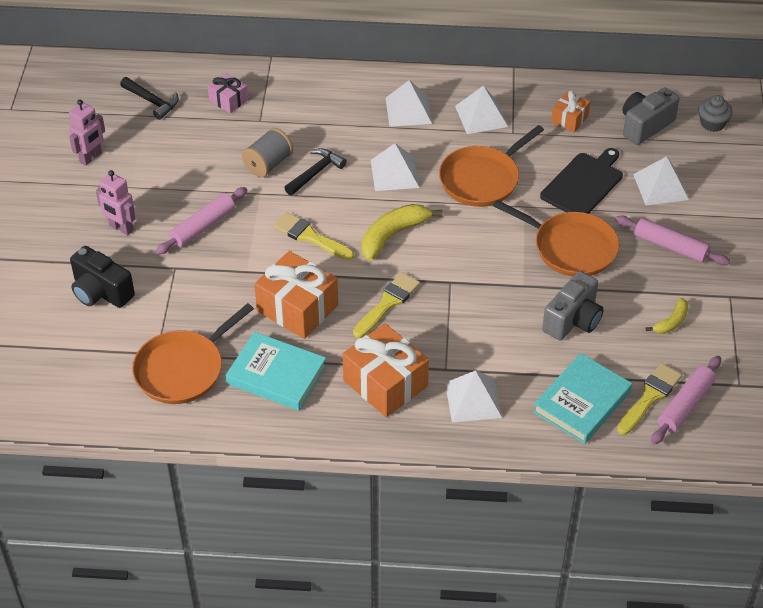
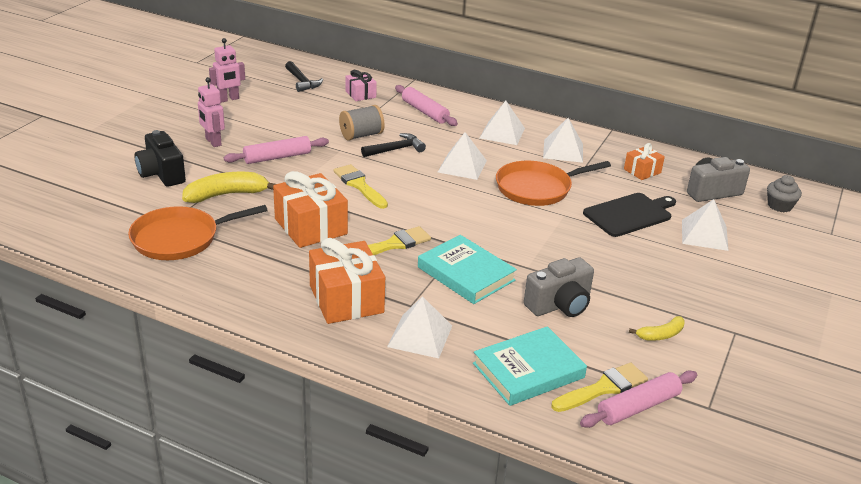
camera: 20 degrees right, 15 degrees down
(276, 375) = (254, 265): turquoise book -> turquoise book (466, 274)
(393, 235) = (431, 203): yellow banana -> yellow banana (227, 195)
(571, 248) = (590, 253): orange pan -> none
(670, 246) = (691, 278): pink rolling pin -> pink rolling pin (425, 112)

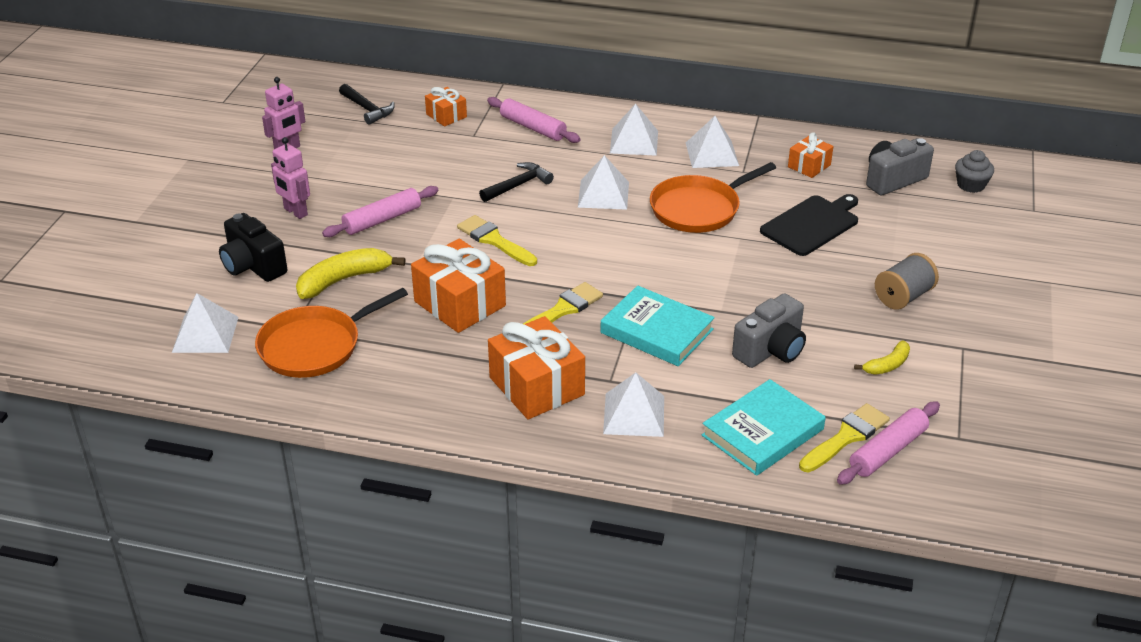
camera: 10 degrees left, 5 degrees up
(360, 94) = (446, 115): pink gift -> orange gift
(361, 135) = (470, 173): grey spool -> grey spool (903, 296)
(704, 235) = (900, 236): white pyramid -> white pyramid (205, 334)

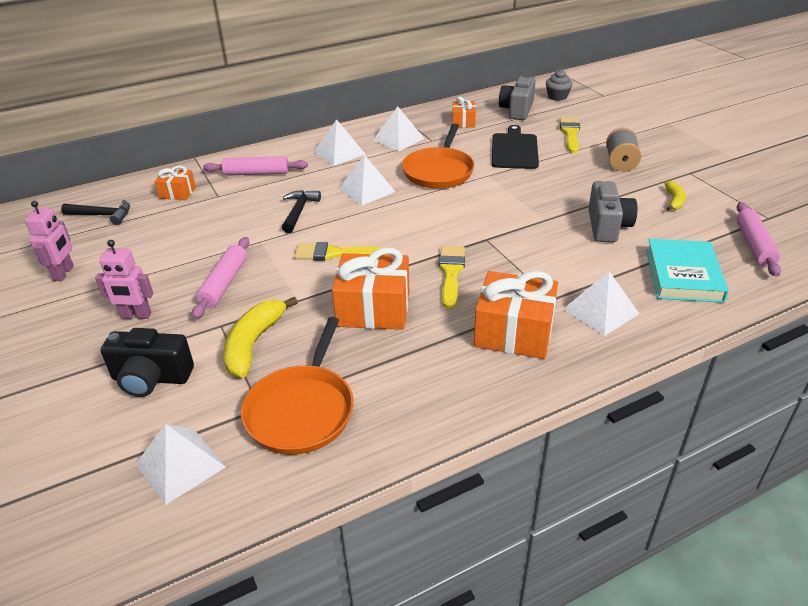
camera: 40 degrees left, 0 degrees up
(656, 331) = (529, 252): turquoise book -> none
(846, 437) = (724, 250): yellow brush -> yellow brush (570, 133)

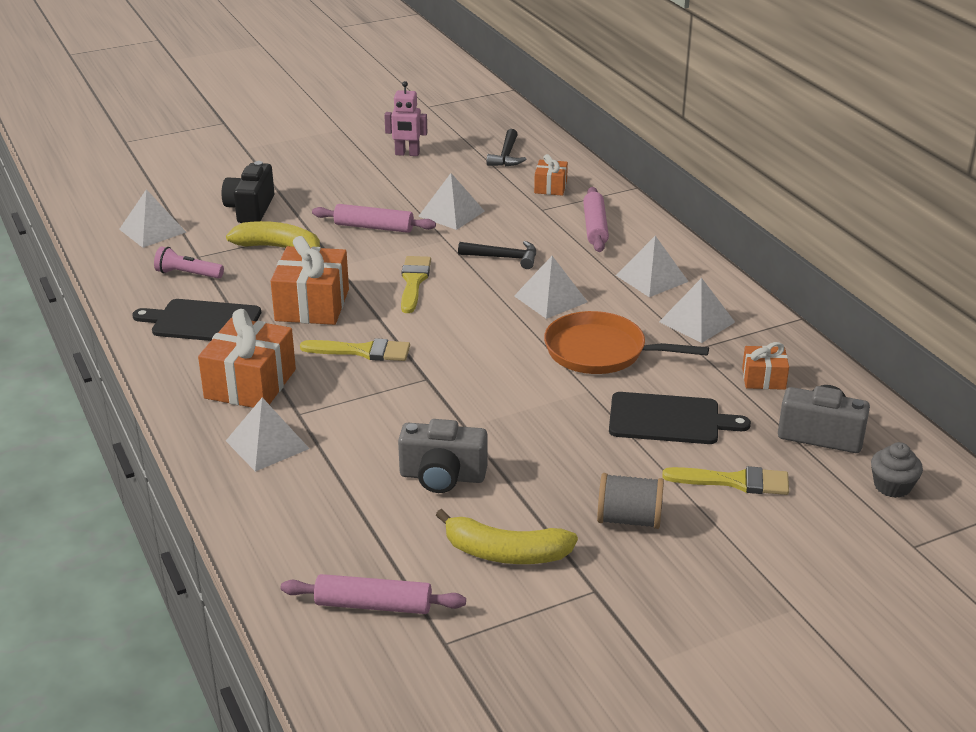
camera: 90 degrees right, 5 degrees down
(136, 316) = (335, 193): pink robot -> none
(210, 240) = (451, 213): none -> white pyramid
(302, 410) = (187, 274): orange pan -> pink flashlight
(406, 381) = (202, 321): none -> black cutting board
(674, 201) = (505, 553): yellow banana -> yellow banana, size x1.78
(683, 275) = (319, 521): turquoise book -> none

